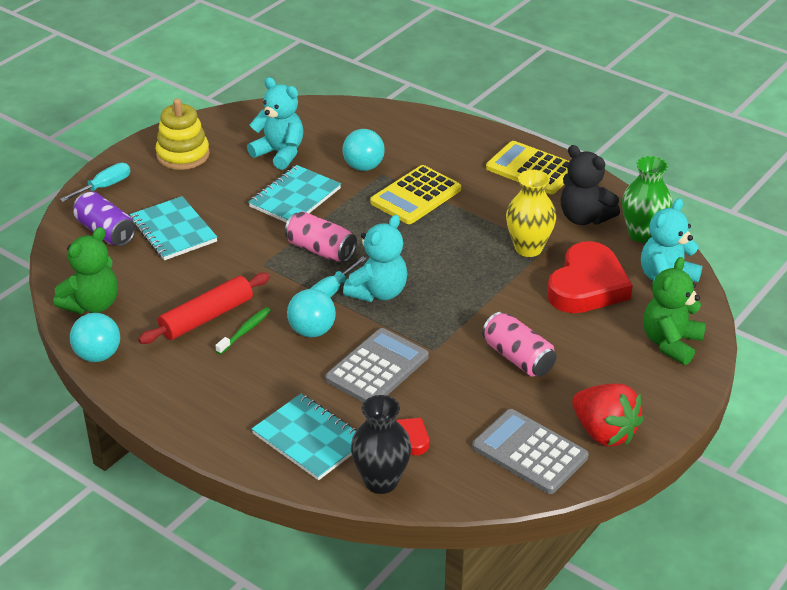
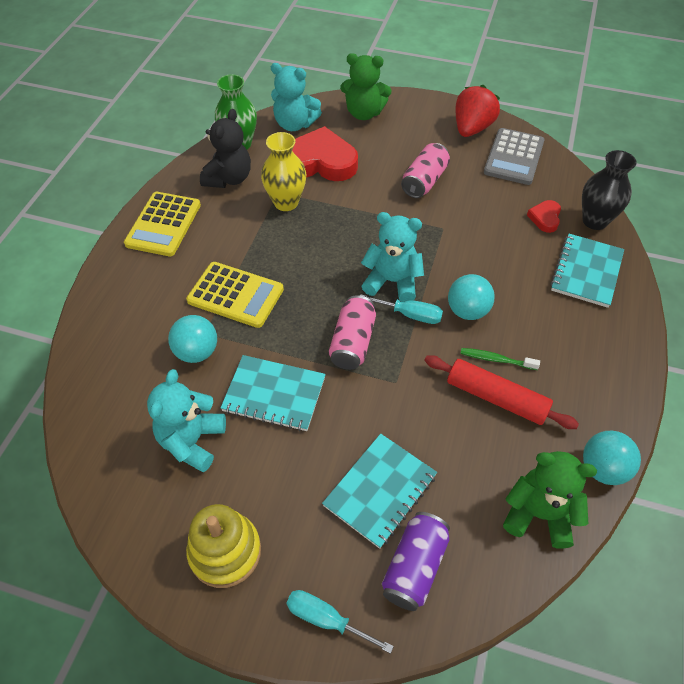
camera: 110 degrees left, 15 degrees up
(377, 368) = (485, 255): grey calculator -> none

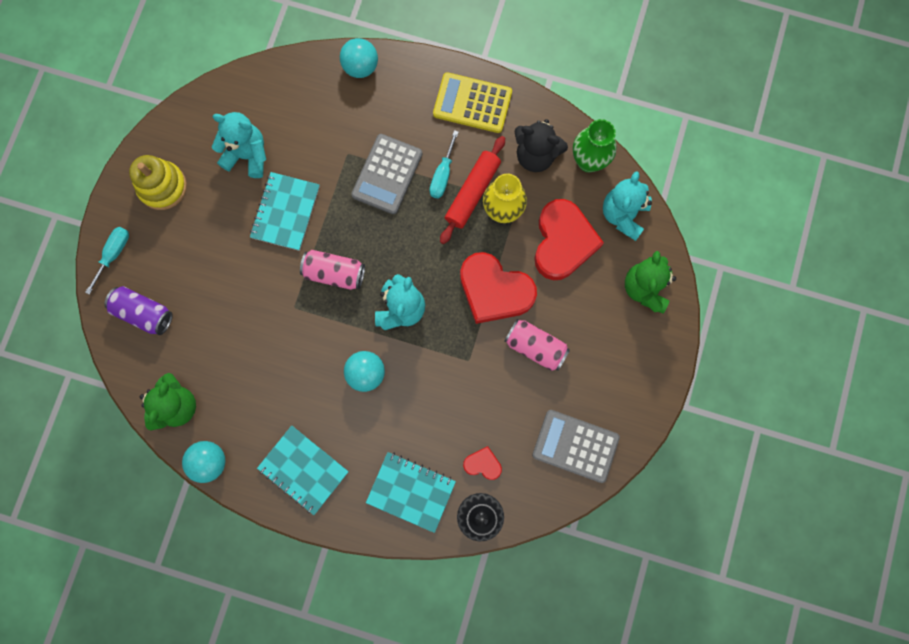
camera: 90 degrees right, 25 degrees up
(197, 352) = (328, 149): turquoise ball -> turquoise ball (360, 67)
(235, 295) = (387, 174): yellow calculator -> grey calculator
(369, 209) = (494, 290): none -> red heart
(380, 491) = (200, 292): turquoise notebook -> turquoise notebook (303, 470)
(410, 315) = (363, 323): turquoise screwdriver -> turquoise screwdriver (442, 175)
(472, 128) = (622, 405): red strawberry -> none
(496, 359) = (313, 392): green toothbrush -> none
(496, 398) = (276, 387): red rolling pin -> red rolling pin (472, 192)

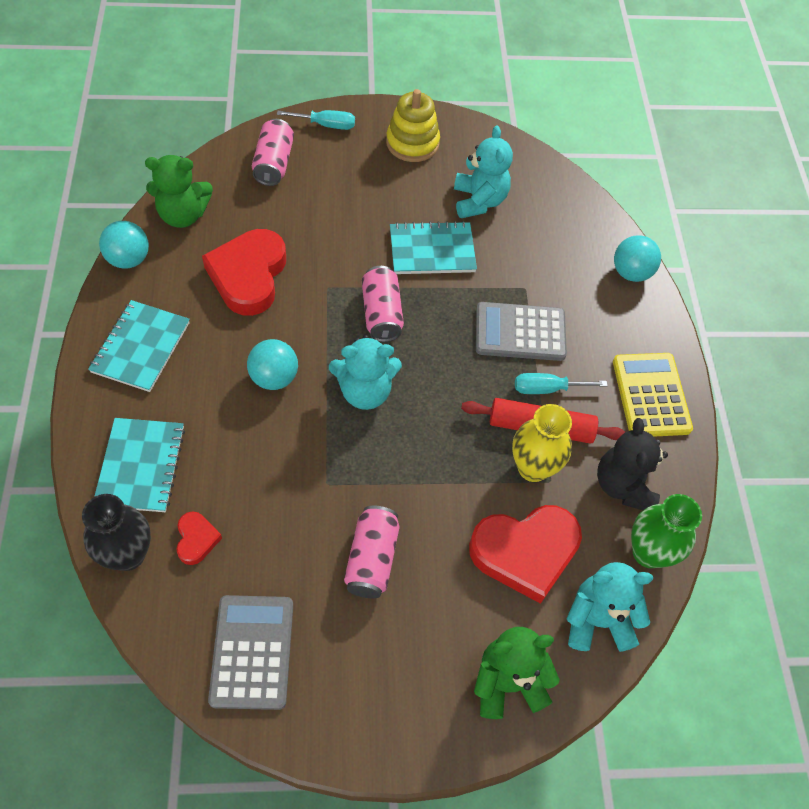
camera: 65 degrees right, 20 degrees down
(144, 313) = (273, 163): purple can -> pink can
(494, 290) = (427, 488): red heart -> red heart (248, 275)

